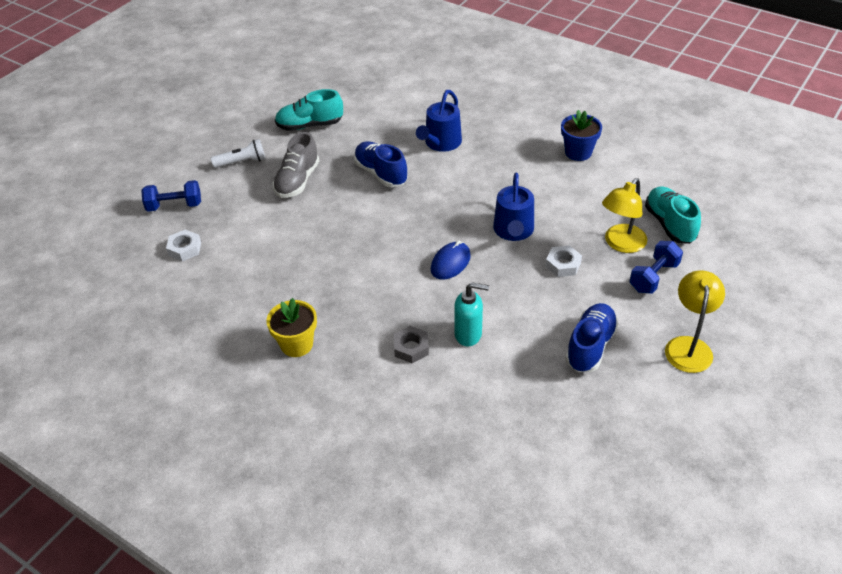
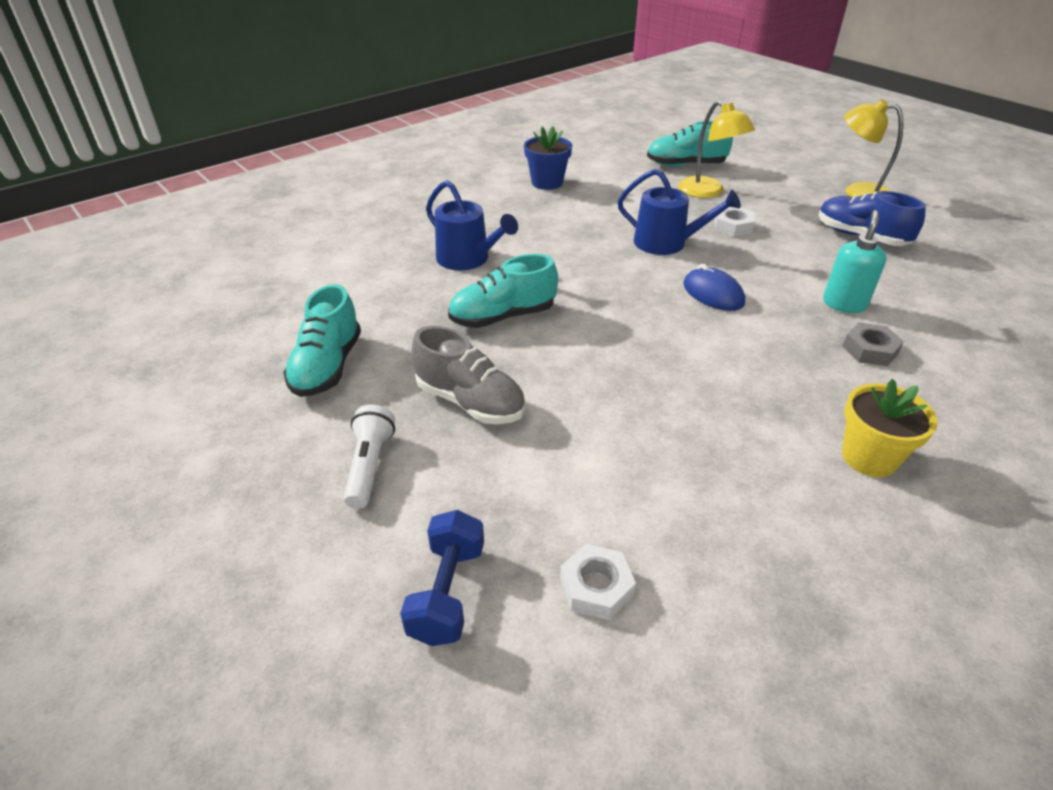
camera: 75 degrees left, 5 degrees down
(381, 173) = (502, 317): blue shoe -> turquoise shoe
(653, 277) = (761, 187): blue dumbbell -> none

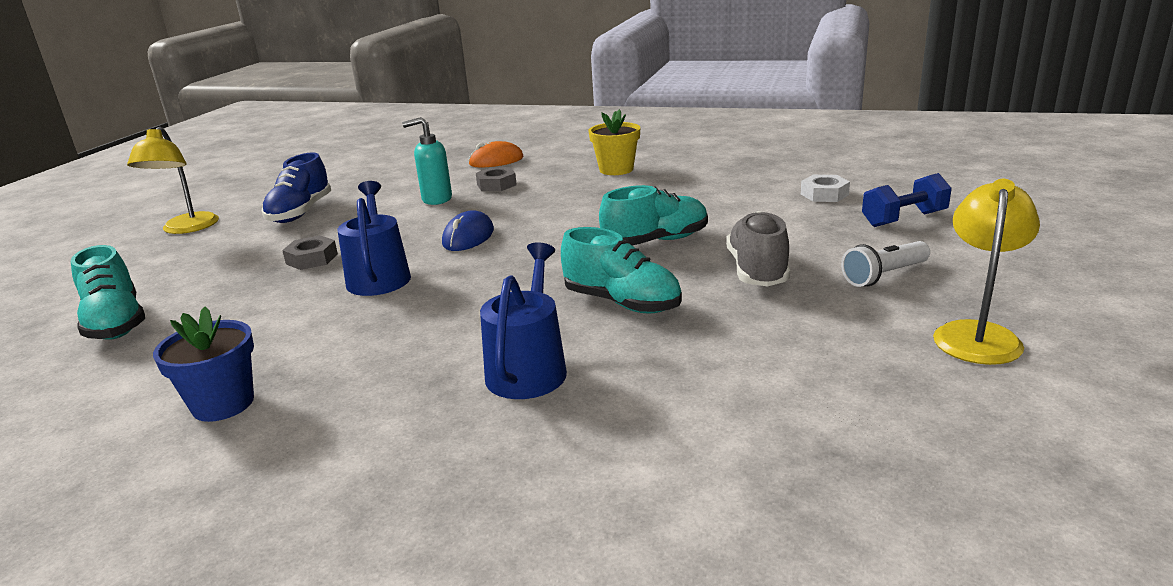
camera: 120 degrees left, 15 degrees down
(327, 367) = (836, 350): turquoise shoe -> turquoise shoe (656, 241)
(708, 192) = (215, 290): yellow lamp -> yellow lamp (977, 334)
(732, 226) = (312, 259): white nut -> grey nut
(984, 379) = (496, 161): none -> orange mouse

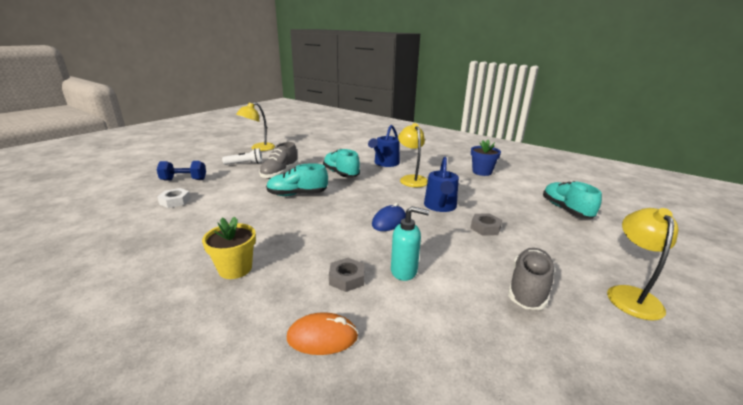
camera: 165 degrees left, 0 degrees up
(300, 213) = (528, 288): blue shoe -> grey shoe
(439, 327) = (411, 179): none -> yellow lamp

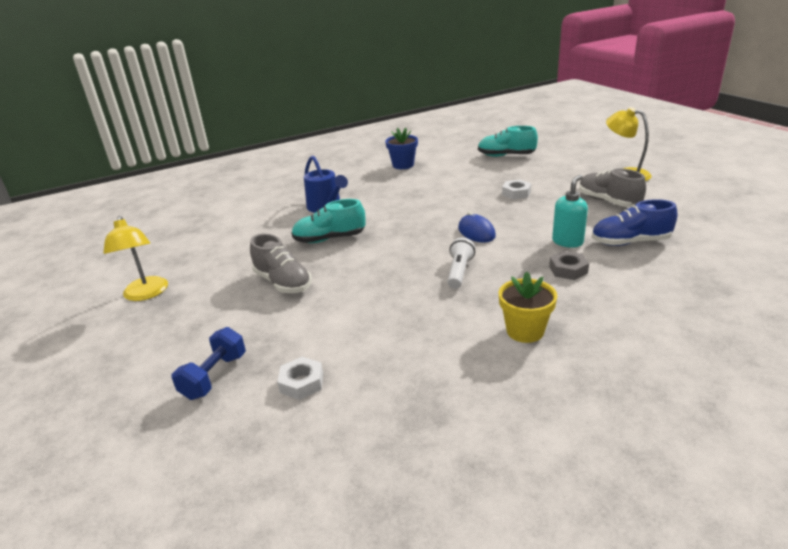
camera: 60 degrees left, 5 degrees up
(245, 164) = (206, 311): white flashlight -> white flashlight (459, 271)
(297, 194) = (367, 276): turquoise shoe -> none
(322, 337) = (644, 292): orange mouse -> none
(411, 179) = (387, 201): yellow lamp -> none
(434, 316) = (630, 242): none -> blue shoe
(440, 206) = (463, 202): blue watering can -> none
(485, 228) = (516, 193): grey nut -> white nut

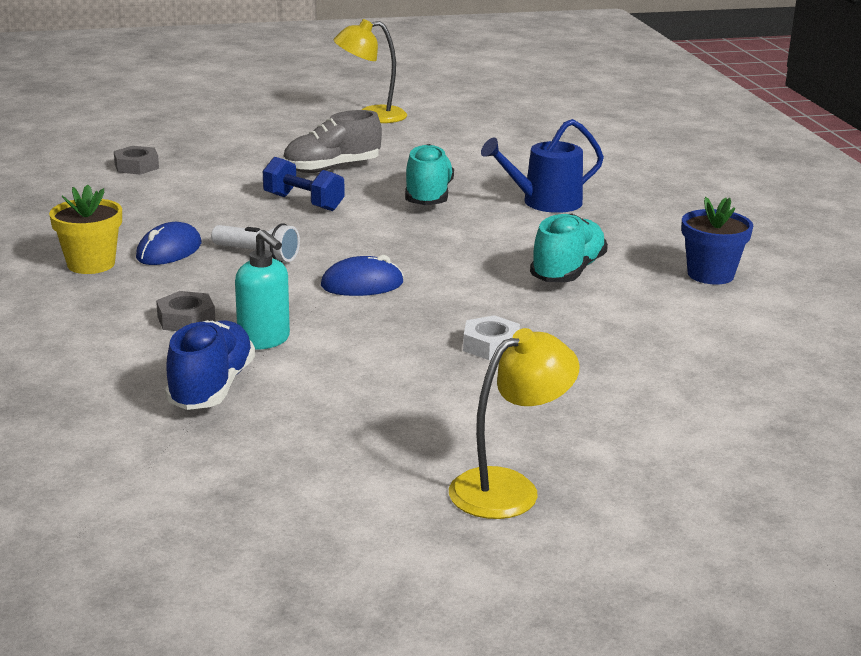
camera: 100 degrees right, 5 degrees down
(214, 376) = (187, 139): blue dumbbell -> blue dumbbell (303, 202)
(301, 383) = (136, 166): white nut -> grey nut
(477, 305) = (169, 251): none -> blue mouse
(506, 156) = (715, 381): turquoise shoe -> turquoise shoe (567, 271)
(608, 201) = (380, 420): grey shoe -> none

